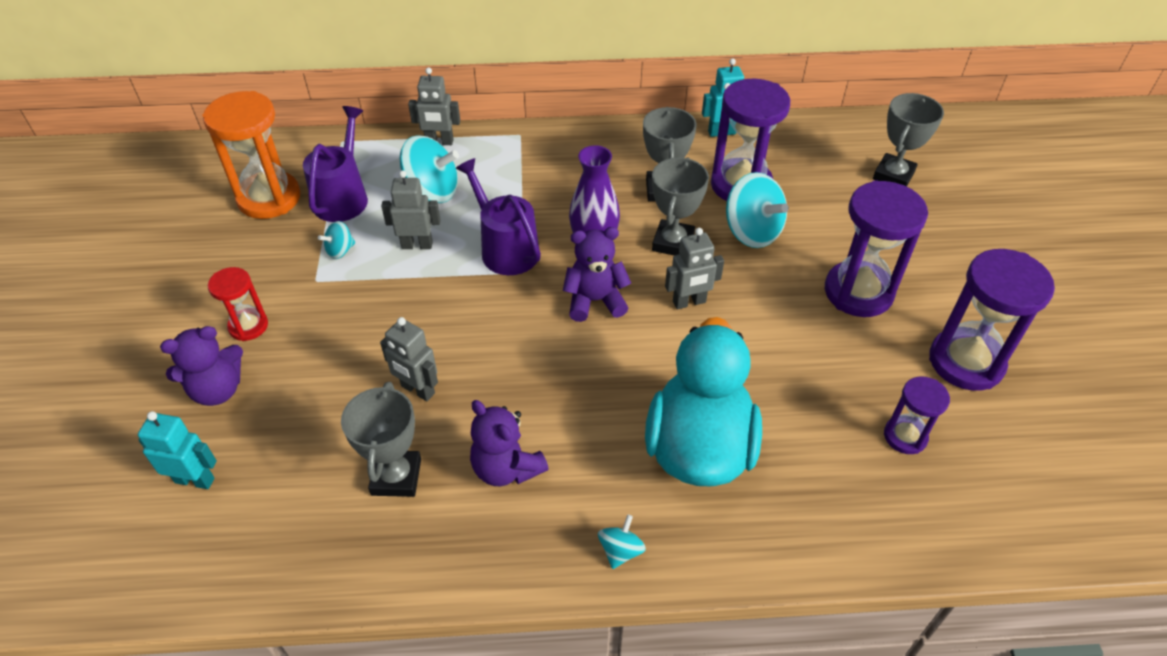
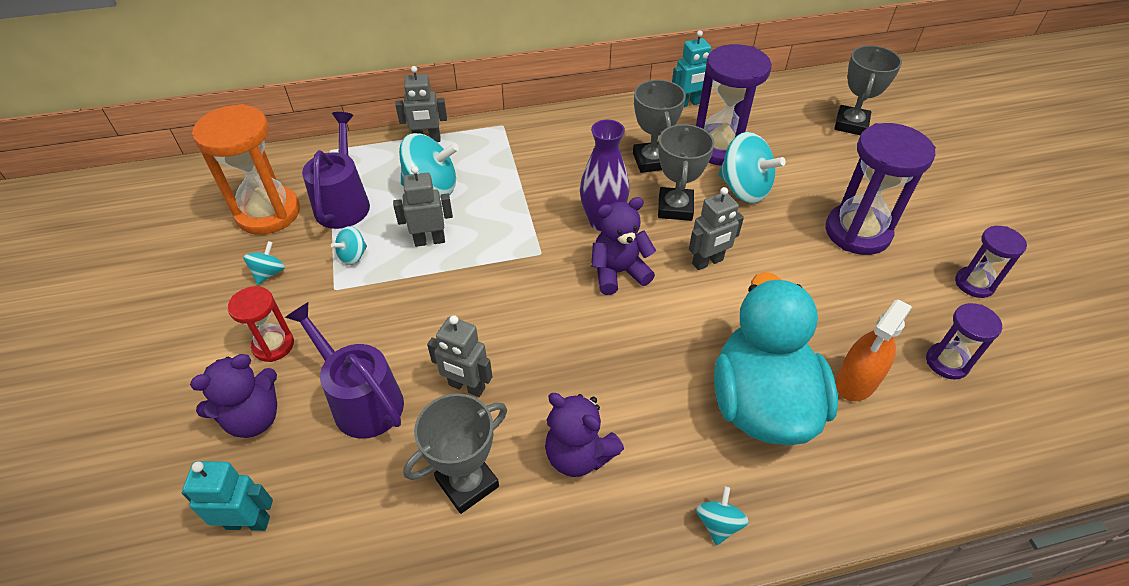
camera: 10 degrees left, 0 degrees up
(258, 257) = (269, 273): none -> turquoise spinning top
(396, 477) = (467, 483): grey trophy -> grey trophy turned 60 degrees clockwise
(505, 249) = (518, 233): purple watering can -> purple watering can (362, 400)
(803, 441) = (856, 381): none -> orange spray bottle
(966, 362) = (974, 284): purple hourglass -> purple hourglass, size x0.55

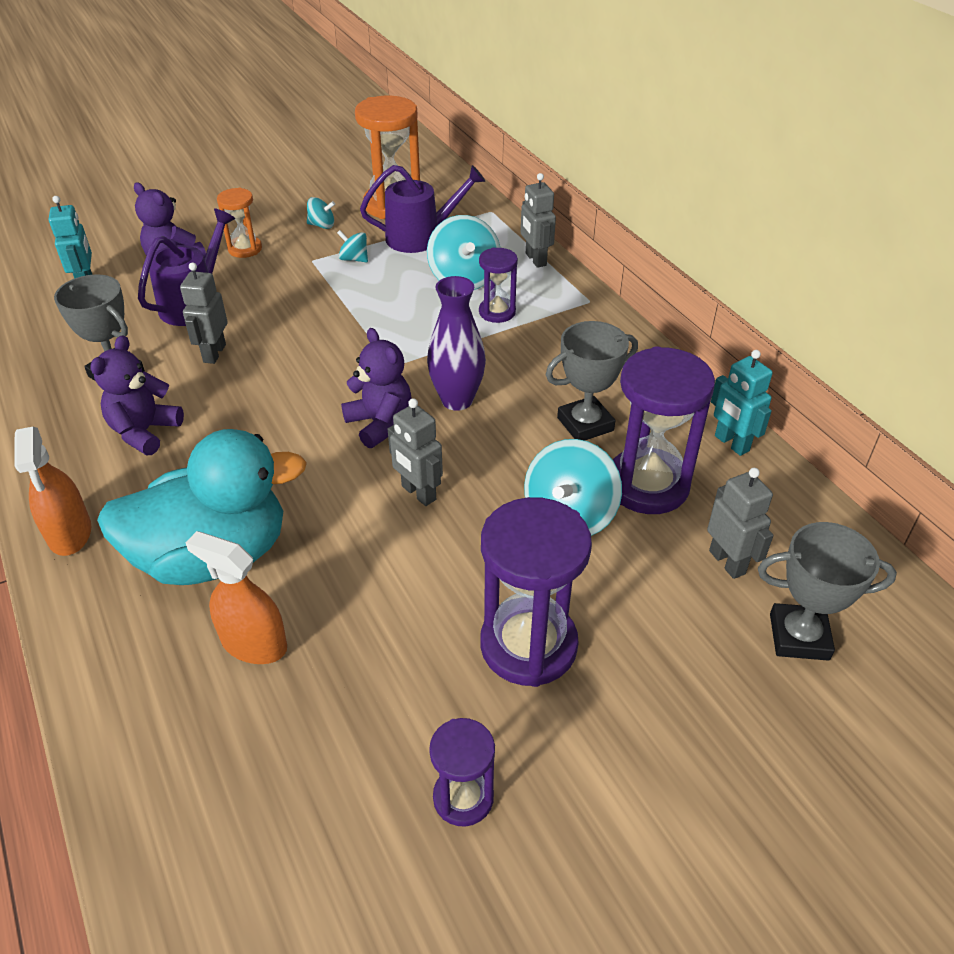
camera: 75 degrees right, 5 degrees down
(273, 345) = (245, 249): red hourglass -> orange hourglass
(429, 240) = (387, 294): grey robot -> grey robot (727, 562)
(675, 208) = (504, 455): grey trophy -> none
(718, 524) = (70, 533): turquoise spinning top -> orange spray bottle
(947, 362) = (298, 747): purple hourglass -> purple hourglass (497, 312)

